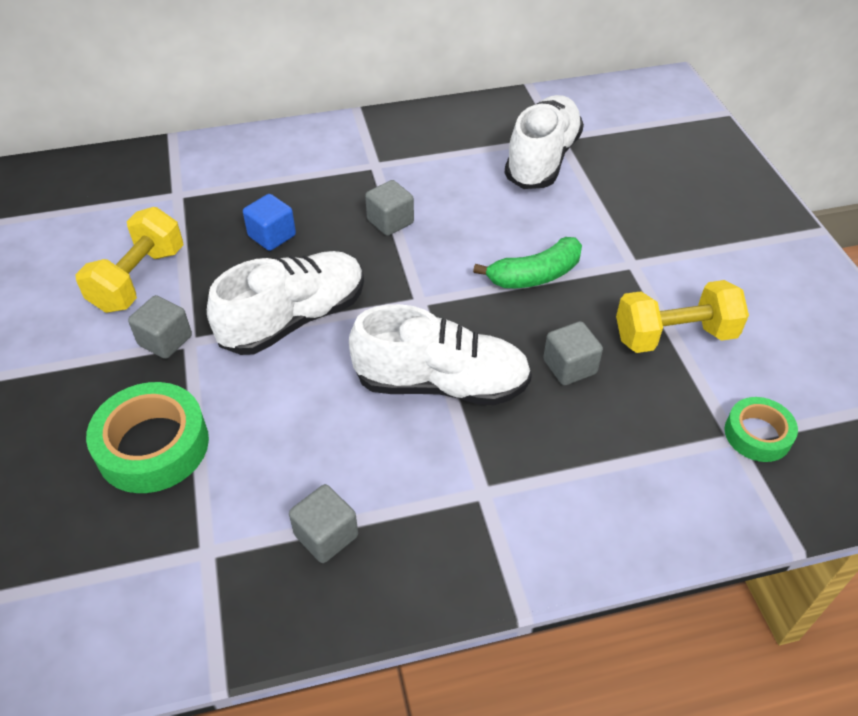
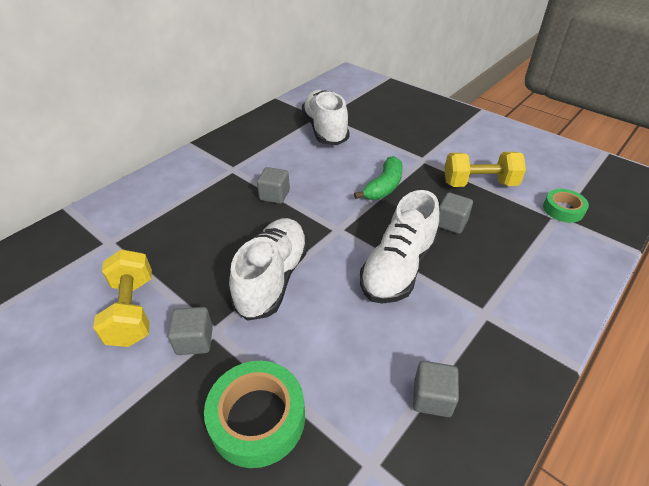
camera: 35 degrees left, 5 degrees down
(272, 236) = (206, 237): blue cube -> none
(441, 384) = (398, 268): white shoe -> white shoe turned 150 degrees clockwise
(674, 336) = (479, 183): yellow dumbbell -> yellow dumbbell turned 45 degrees clockwise

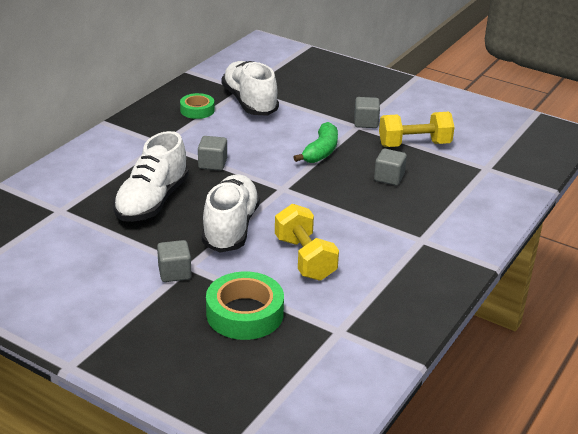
camera: 10 degrees left, 10 degrees down
(132, 311) = (109, 257): yellow dumbbell -> yellow dumbbell (305, 258)
(398, 268) = (344, 213): white shoe -> white shoe (152, 201)
(432, 398) = (382, 293): grey cube -> grey cube (366, 123)
(563, 209) = (492, 162): green tape -> green tape (197, 110)

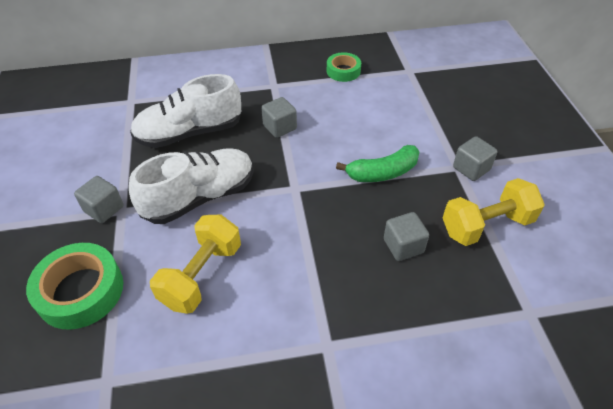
camera: 50 degrees right, 15 degrees up
(250, 102) = (395, 86): white shoe -> none
(414, 144) = (486, 225): yellow dumbbell -> yellow dumbbell turned 60 degrees counterclockwise

